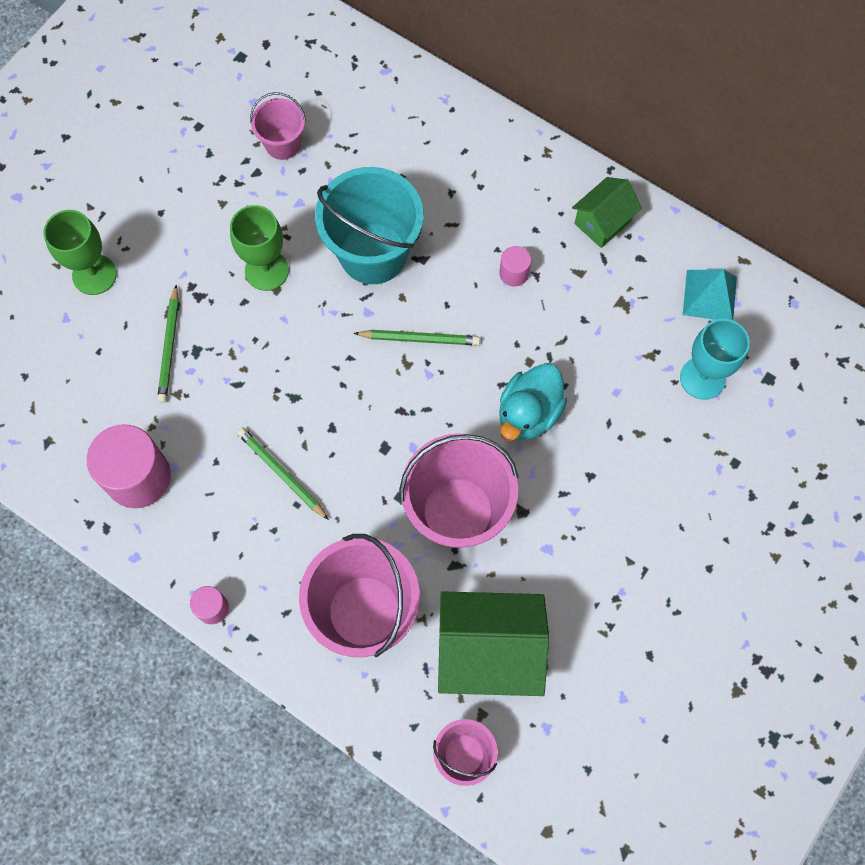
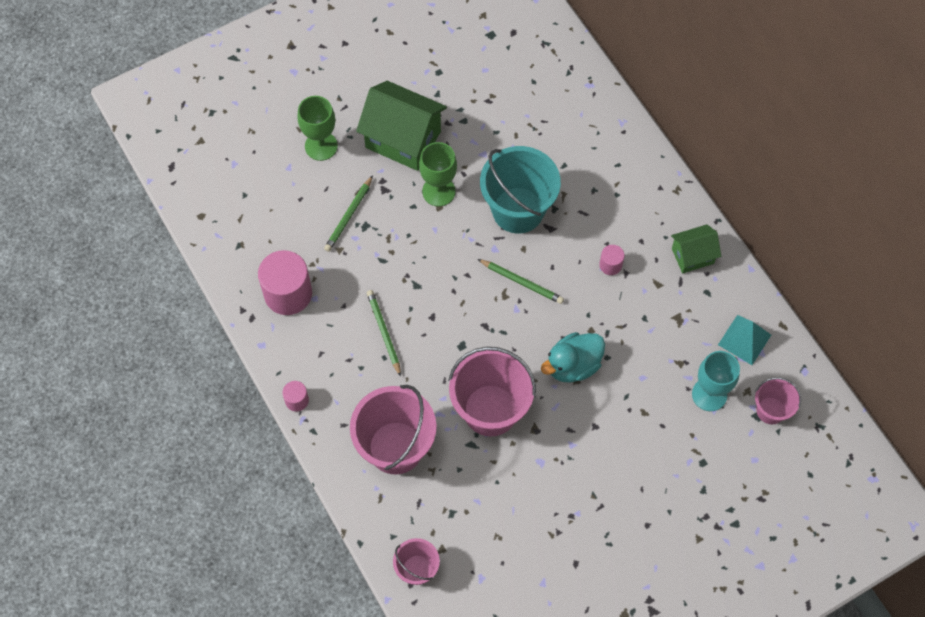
camera: 25 degrees right, 5 degrees down
(283, 144) = (491, 108): pink bucket -> pink bucket (771, 410)
(489, 652) = (466, 511): green house -> green house (403, 139)

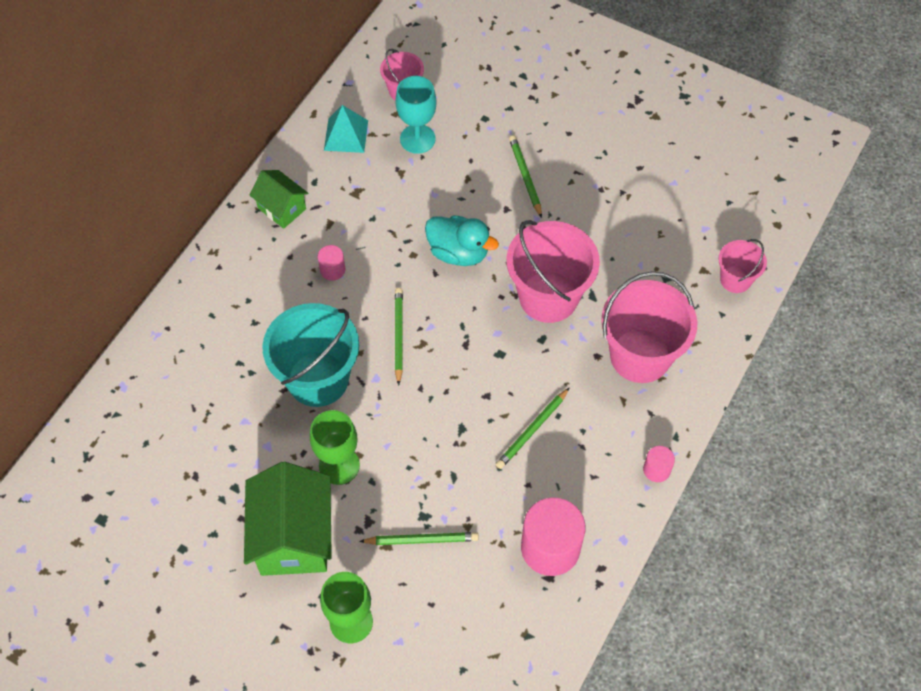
camera: 120 degrees left, 5 degrees down
(619, 460) = (525, 177): none -> green pencil

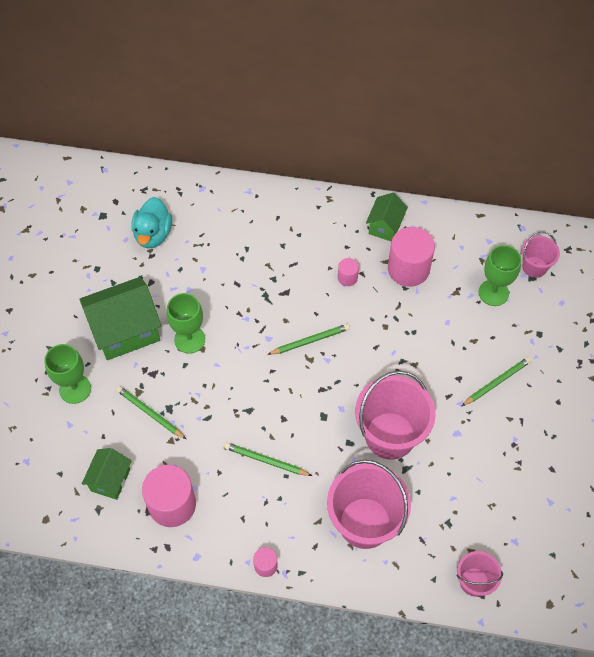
camera: 70 degrees right, 0 degrees up
(318, 379) = (253, 301): turquoise bucket -> none
(346, 135) = (471, 243): turquoise pyramid -> none
(350, 206) = (408, 269): none -> pink cylinder
(417, 139) = (493, 293): turquoise goblet -> green goblet
(421, 540) = (150, 413): green pencil -> green pencil turned 150 degrees clockwise
(458, 252) = (401, 357): turquoise duck -> turquoise duck (153, 234)
(493, 611) = (110, 480): none -> green house

